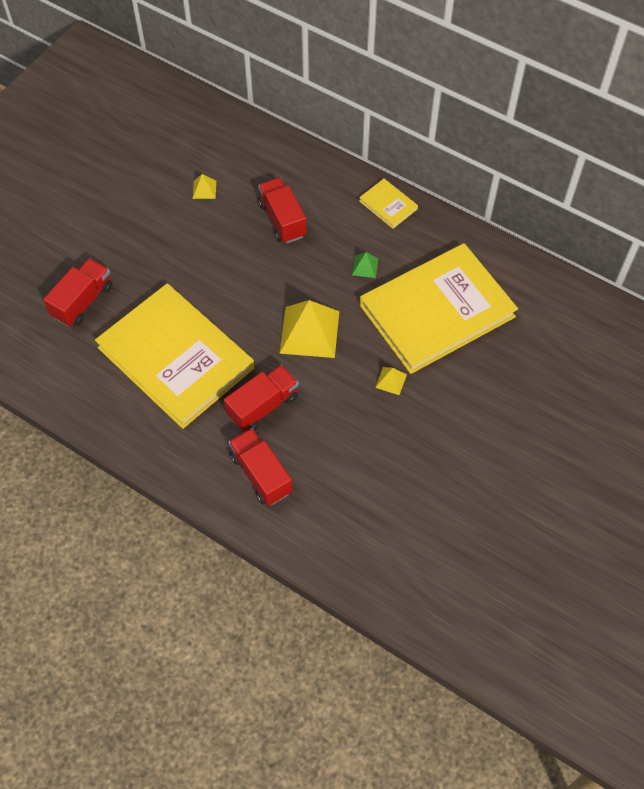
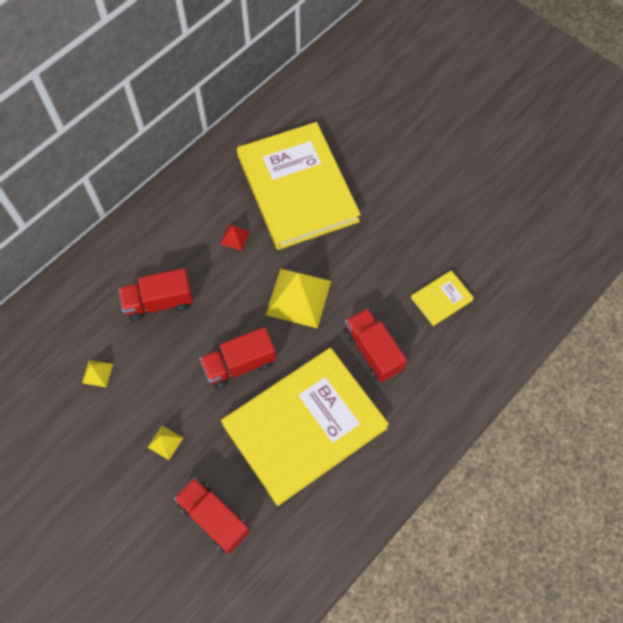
camera: 80 degrees left, 5 degrees up
(261, 474) = (444, 362): red truck -> red truck (240, 364)
(365, 267) = (235, 237): green pyramid -> red pyramid
(388, 205) = (167, 205): yellow book -> yellow book (441, 299)
(391, 381) = (363, 238): yellow pyramid -> yellow pyramid (165, 442)

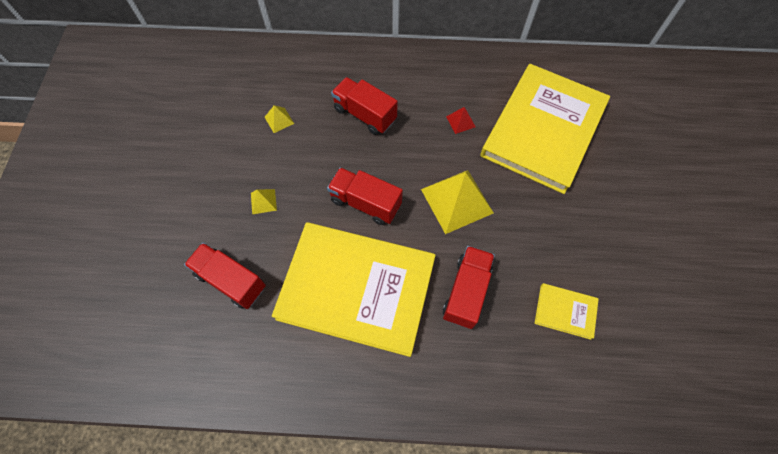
camera: 50 degrees right, 0 degrees up
(214, 518) = (231, 280): red truck -> red truck turned 60 degrees counterclockwise

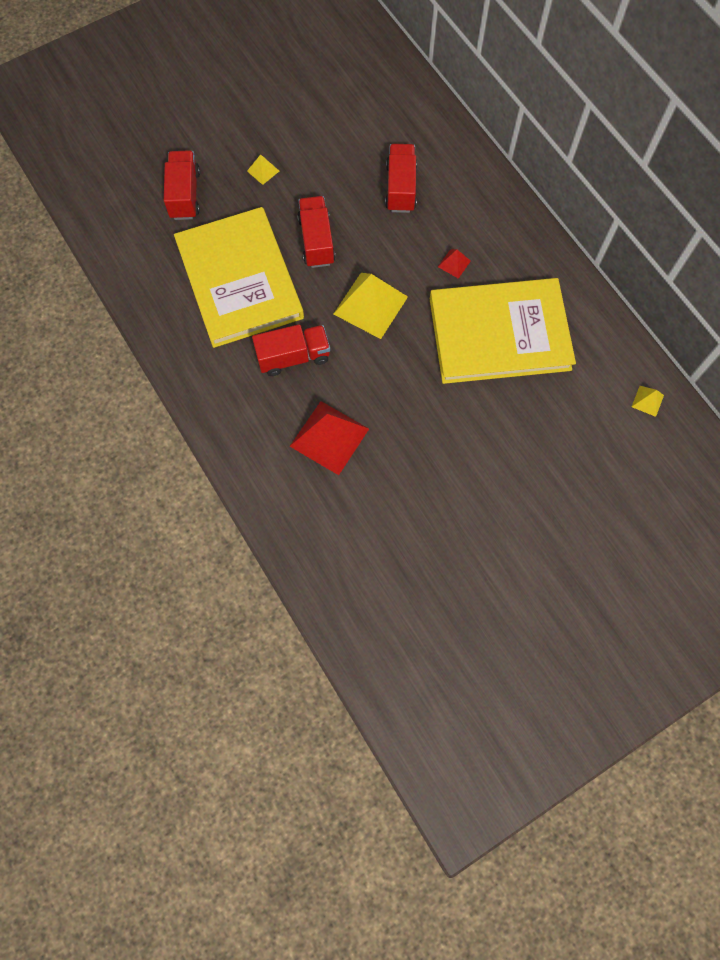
camera: 55 degrees right, 5 degrees up
(279, 120) = (344, 131): yellow pyramid -> yellow pyramid (647, 401)
(565, 311) = (329, 437): yellow book -> red pyramid

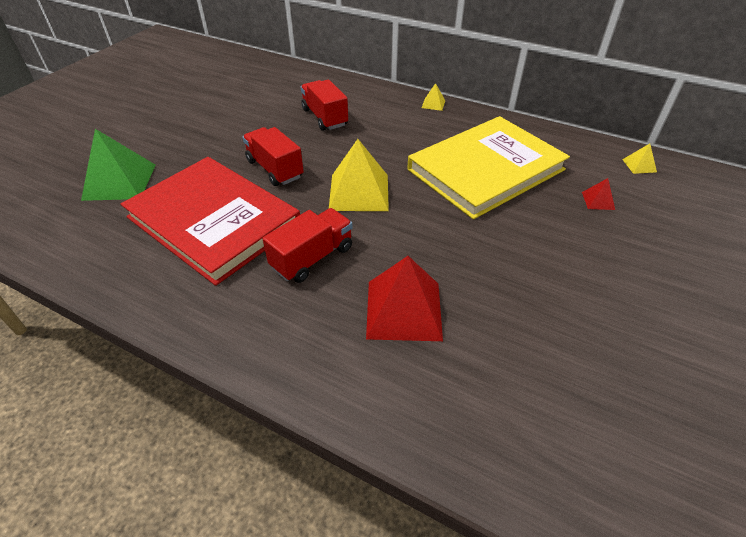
camera: 30 degrees left, 25 degrees down
(185, 195) = (119, 182): red truck -> green pyramid
(239, 280) = (213, 221): yellow book -> red book
(263, 171) = (193, 144): yellow pyramid -> yellow pyramid (433, 104)
(454, 263) = (407, 143): red pyramid -> red pyramid (598, 201)

